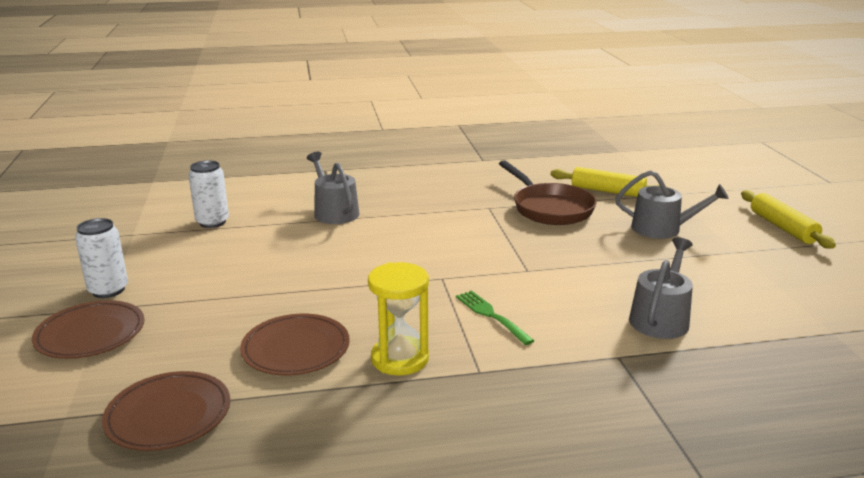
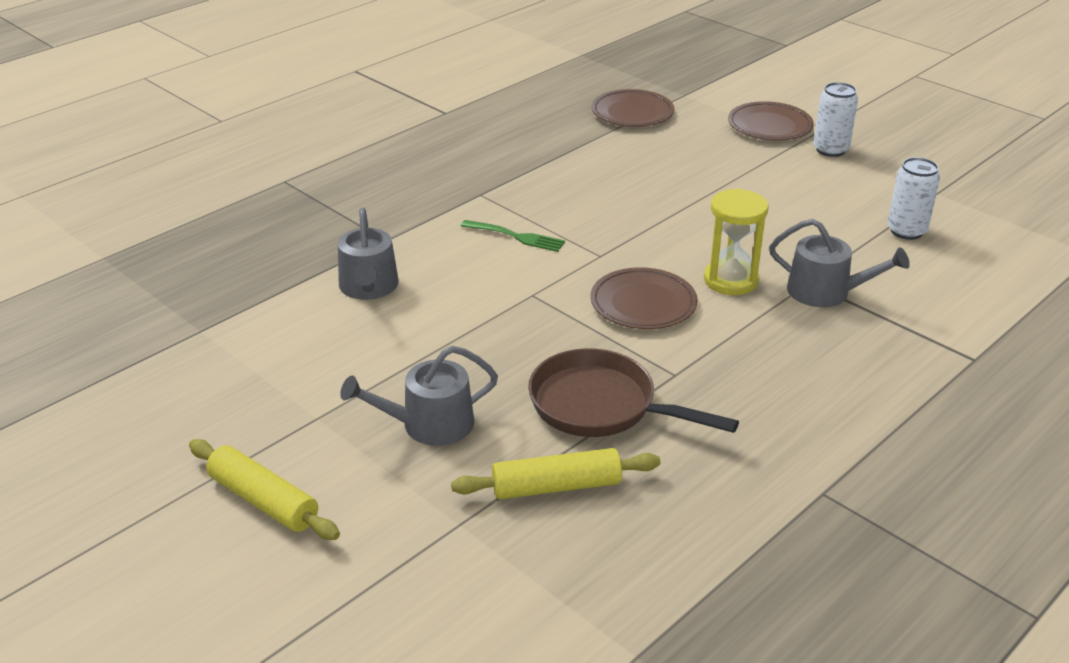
camera: 145 degrees right, 10 degrees up
(296, 349) = (623, 164): brown plate -> brown plate (643, 303)
(400, 359) = (544, 183): yellow hourglass -> yellow hourglass (730, 280)

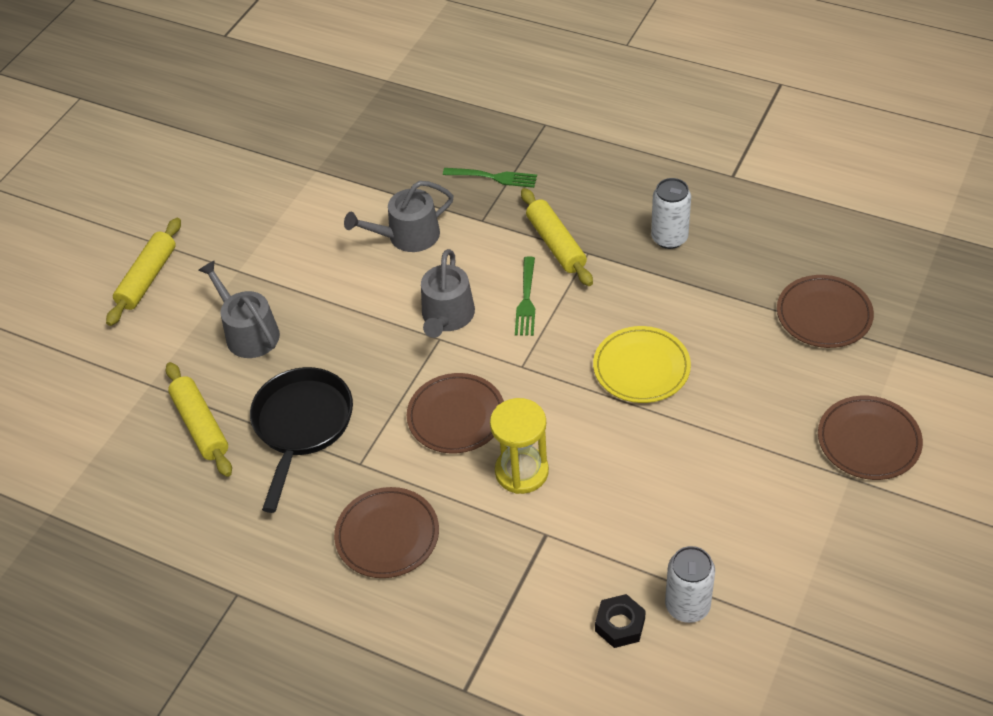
camera: 75 degrees right, 15 degrees up
(331, 222) = (494, 177): none -> green fork
(455, 207) = (556, 244): none -> yellow rolling pin
(600, 406) = (302, 425): brown pan -> black pan
(640, 198) = (641, 368): none -> yellow plate
(778, 372) = (387, 535): none -> brown plate
(826, 292) = (533, 551): grey watering can -> grey watering can (447, 317)
(830, 150) = (842, 508): white can -> white can (669, 238)
(918, 265) = (620, 625): none -> black nut

